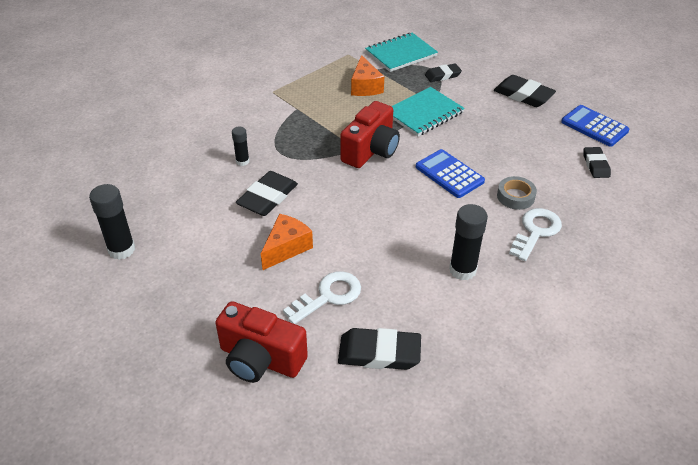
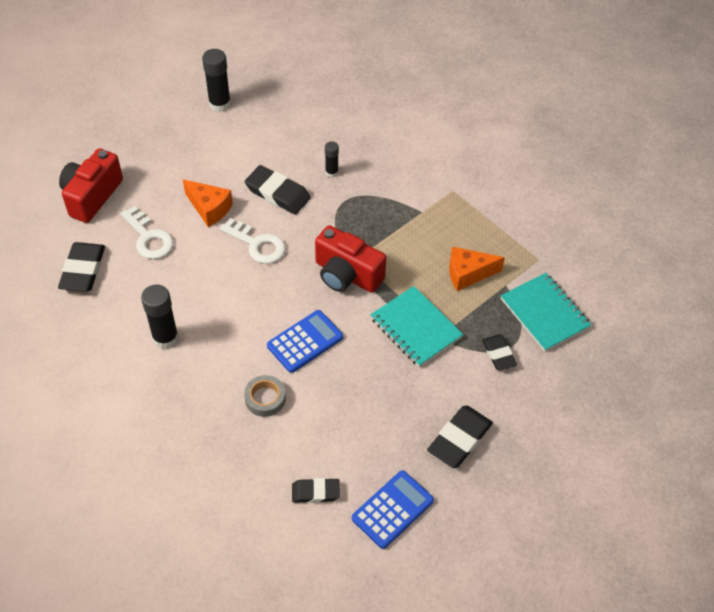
camera: 90 degrees right, 10 degrees up
(536, 231) = (210, 408): white key -> white key (257, 244)

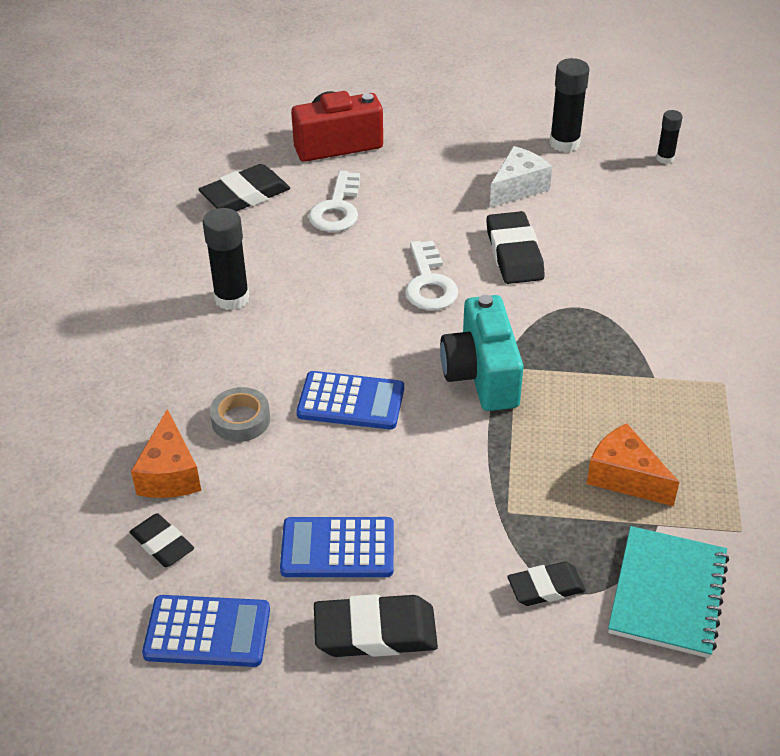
camera: 50 degrees right, 10 degrees down
(209, 208) = (427, 222): orange cheese -> orange cheese (170, 474)
(230, 151) = (518, 188): none -> white cheese
(331, 172) = (600, 272): black glue stick -> black glue stick (665, 158)
(347, 275) = (482, 375): red camera -> turquoise camera
(395, 418) = (337, 548): none -> blue calculator
(415, 328) = (485, 482): turquoise notebook -> none
(498, 354) = (545, 587): black eraser -> black eraser turned 45 degrees clockwise

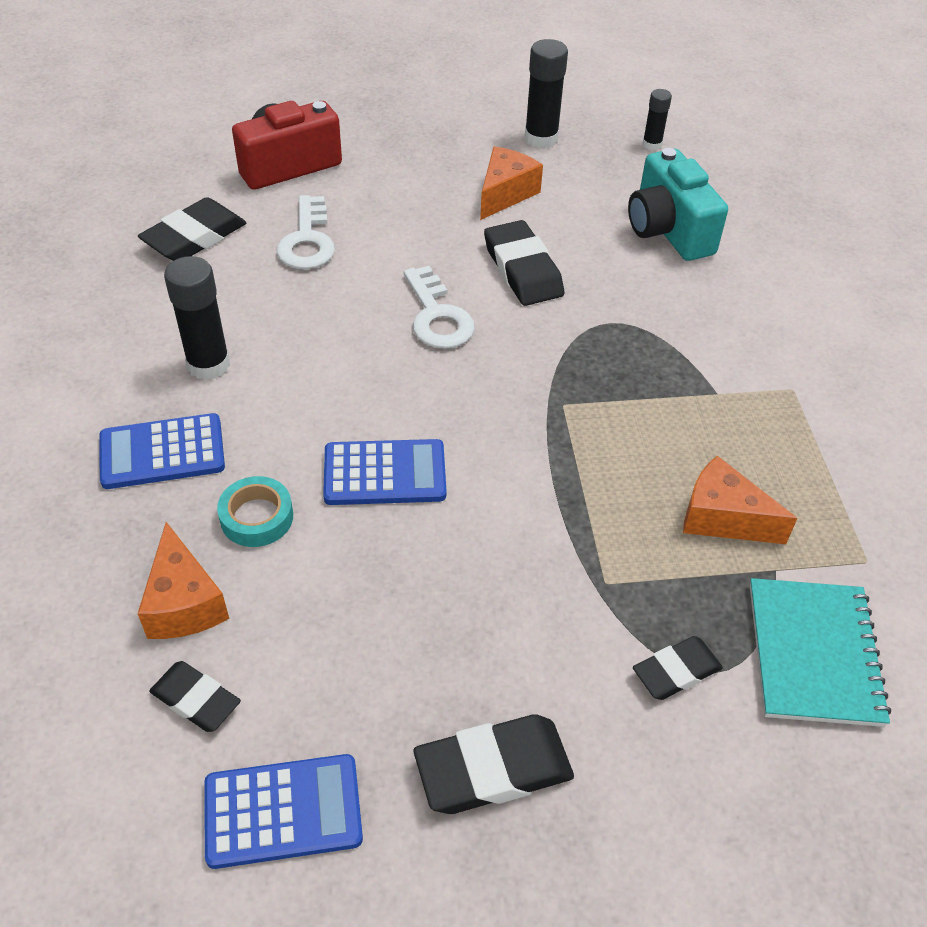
camera: 15 degrees left, 5 degrees up
(240, 420) = (257, 517): grey tape -> turquoise tape
(337, 548) = (418, 666): blue calculator -> blue calculator (162, 452)
(482, 375) = (527, 418): turquoise camera -> turquoise camera (668, 230)
(518, 188) = (505, 194): white cheese -> orange cheese

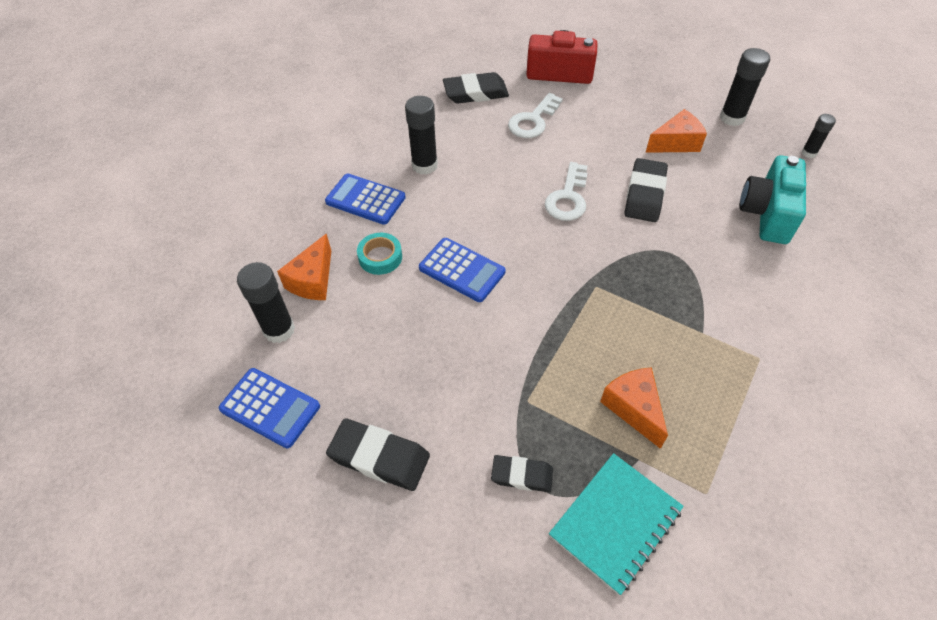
camera: 40 degrees right, 5 degrees up
(196, 700) = (279, 330): black eraser -> black glue stick

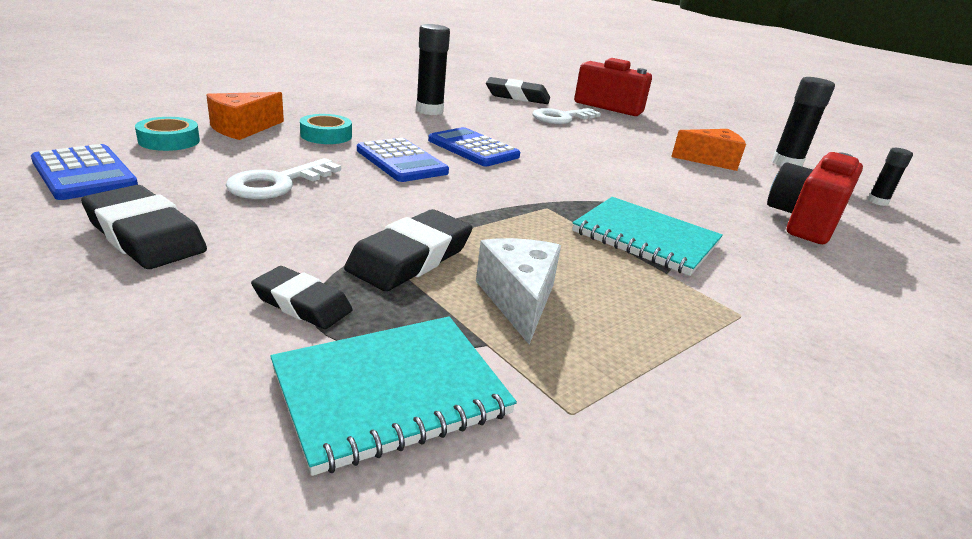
camera: 15 degrees right, 25 degrees down
(279, 330) = (169, 141): black glue stick -> turquoise tape
(365, 200) = (351, 110): blue calculator -> blue calculator (473, 148)
(568, 197) = (562, 157): white key -> white key (278, 183)
(633, 408) = (518, 299): orange cheese -> white cheese
(644, 194) = (653, 175): black eraser -> black eraser (410, 257)
(675, 294) = (645, 238): none -> turquoise notebook
(767, 214) = (804, 222): turquoise camera -> red camera

